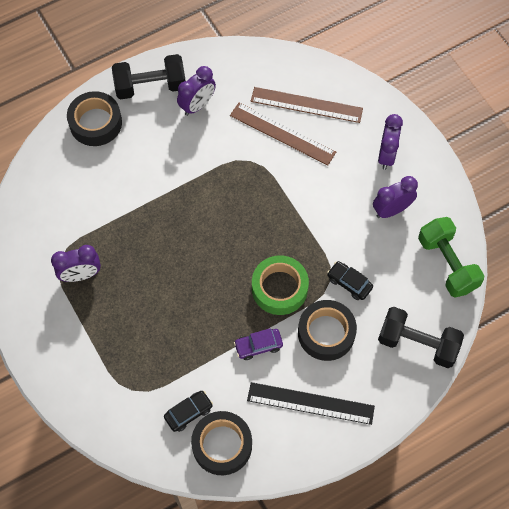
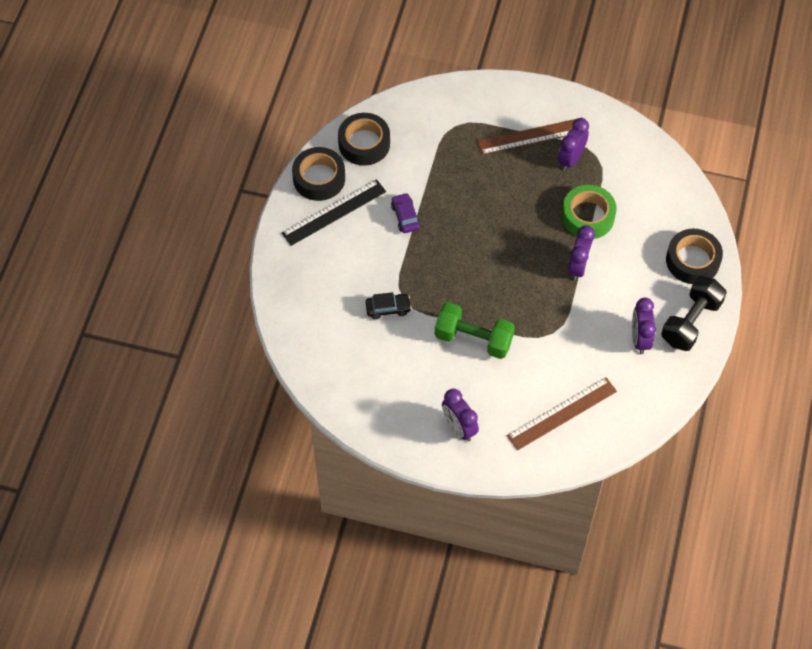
camera: 135 degrees right, 5 degrees down
(188, 412) = (405, 143): black car -> none
(258, 346) = (405, 216): purple car -> purple car turned 45 degrees counterclockwise
(279, 288) = (432, 263): green tape -> green tape (588, 216)
(282, 133) = (553, 374): brown ruler -> brown ruler (532, 136)
(326, 333) = (369, 262): black tape -> black tape (319, 178)
(391, 210) = (412, 387): purple clock -> purple clock (578, 267)
(417, 343) = (300, 309): black dumbbell -> none
(447, 264) = (332, 383): green dumbbell -> green dumbbell (473, 339)

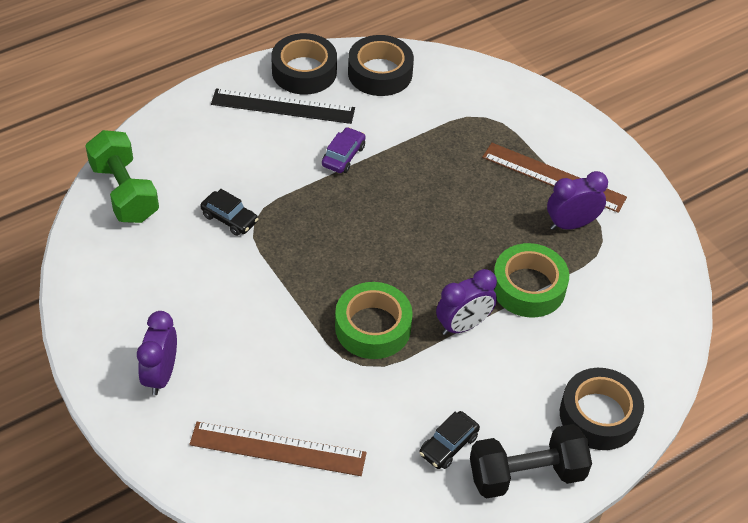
camera: 40 degrees right, 10 degrees down
(473, 339) = (276, 307): green dumbbell -> green dumbbell (124, 192)
(535, 307) = (373, 327): none -> green tape
(640, 339) = (448, 445): purple clock -> black car

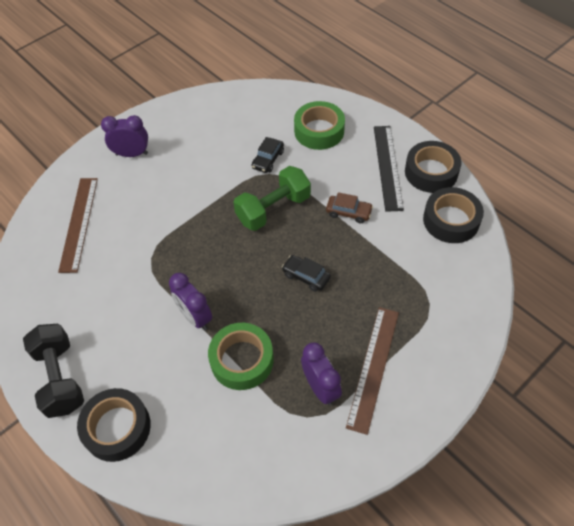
camera: 85 degrees right, 5 degrees up
(124, 192) = (277, 103): green dumbbell -> green dumbbell (273, 209)
(343, 156) = (348, 212): purple car -> brown car
(373, 327) = (185, 259): green tape -> green tape (319, 131)
(448, 445) = (85, 322): black car -> black car (306, 276)

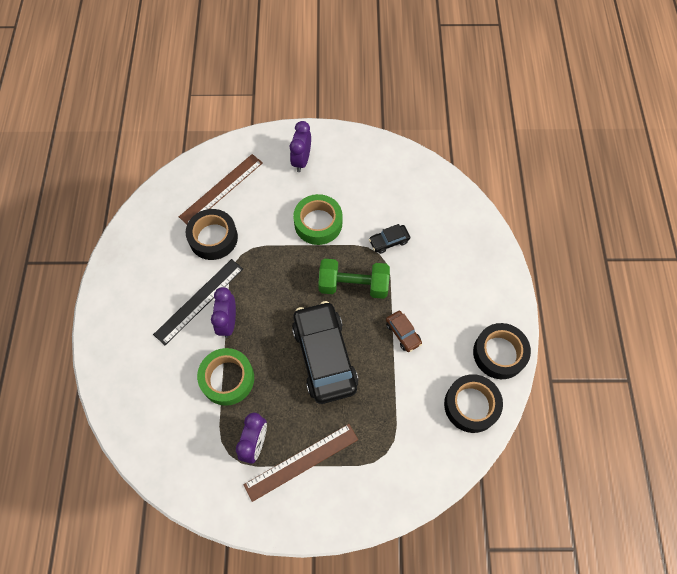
camera: 40 degrees right, 10 degrees up
(60, 378) = (118, 293): black dumbbell -> none
(117, 428) = (119, 356): black tape -> black tape (213, 238)
(132, 154) = (301, 160): purple clock -> purple clock turned 120 degrees counterclockwise
(306, 276) = (324, 356): black car -> black car, size x2.30
(319, 131) = (450, 247): green tape -> green tape (318, 223)
(387, 167) = (470, 321): black ruler -> black ruler (199, 301)

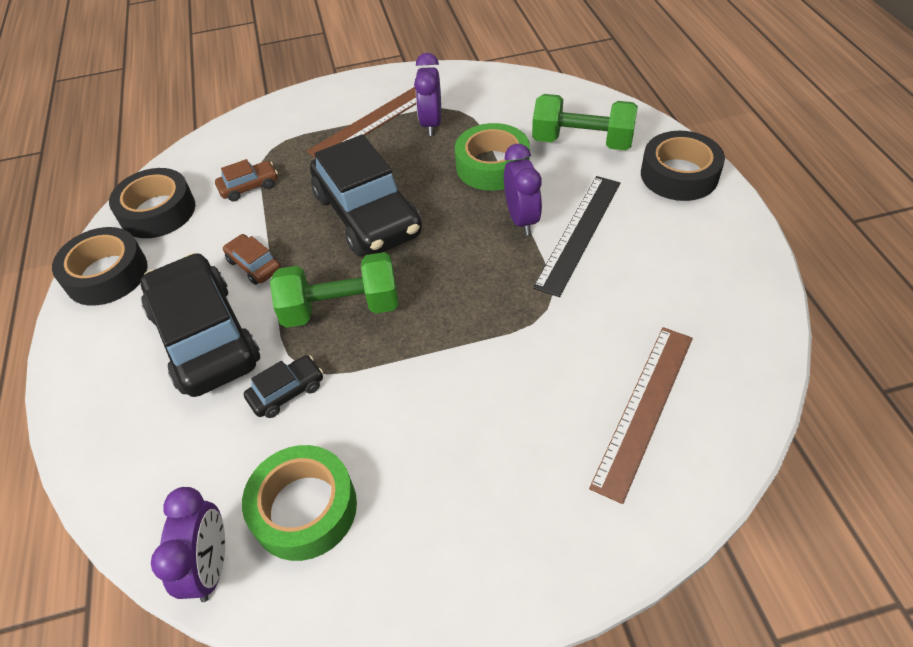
camera: 170 degrees right, 15 degrees down
(155, 384) = (582, 142): none -> green dumbbell
(213, 238) = (608, 321): black tape -> black tape (679, 175)
(301, 160) = (505, 518): purple clock -> purple clock (211, 566)
(318, 223) = (428, 392): green tape -> green tape (304, 508)
(404, 412) = (249, 187): none -> brown car
(433, 287) = (205, 337): none -> black car

